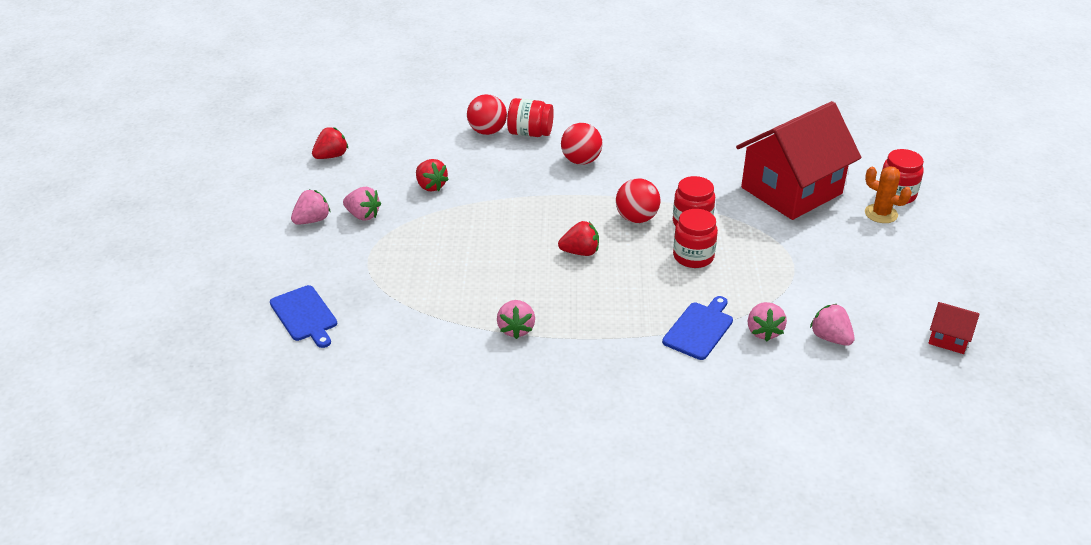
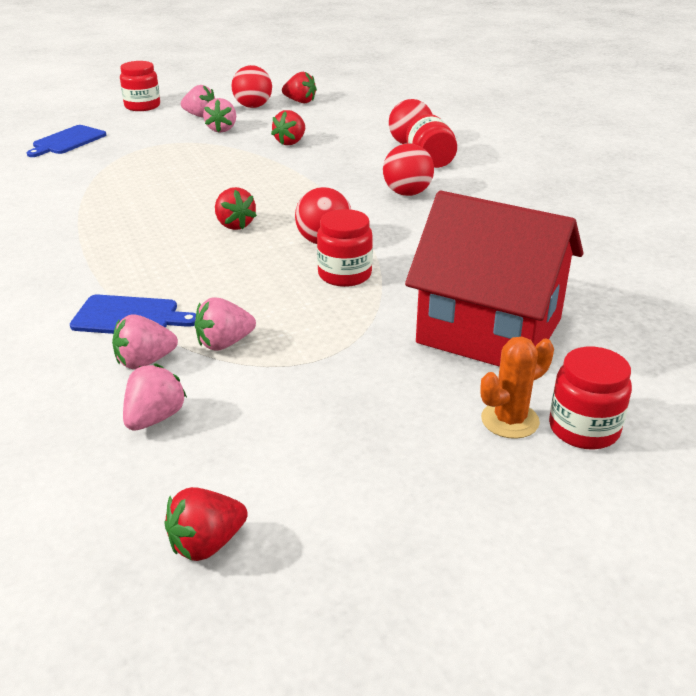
camera: 65 degrees right, 5 degrees down
(317, 185) = (253, 106): none -> red ball
(516, 329) = (84, 221): pink strawberry -> pink strawberry (224, 343)
(693, 256) = (274, 288): red jar -> red jar (142, 106)
(881, 214) = (510, 420): orange cactus -> orange cactus turned 45 degrees clockwise
(948, 339) = (206, 544): red house -> red strawberry

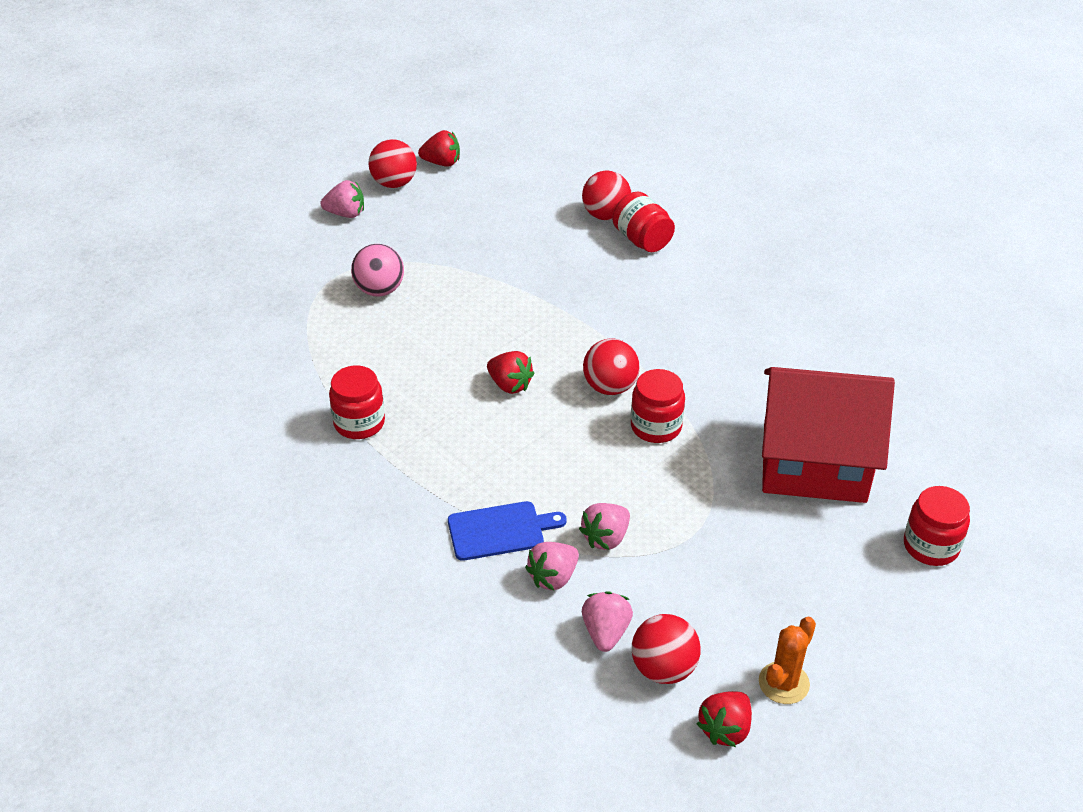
camera: 20 degrees left, 10 degrees up
(67, 141) = (227, 293): blue cutting board -> none
(142, 106) = (264, 210): red jar -> red jar (359, 423)
(183, 156) = (379, 290): none -> pink ball
(222, 129) = (388, 233): pink strawberry -> none
(290, 142) = (479, 240): red strawberry -> none
(407, 193) = (647, 297): red ball -> red ball (663, 668)
(510, 420) = (875, 553): orange cactus -> orange cactus (783, 683)

